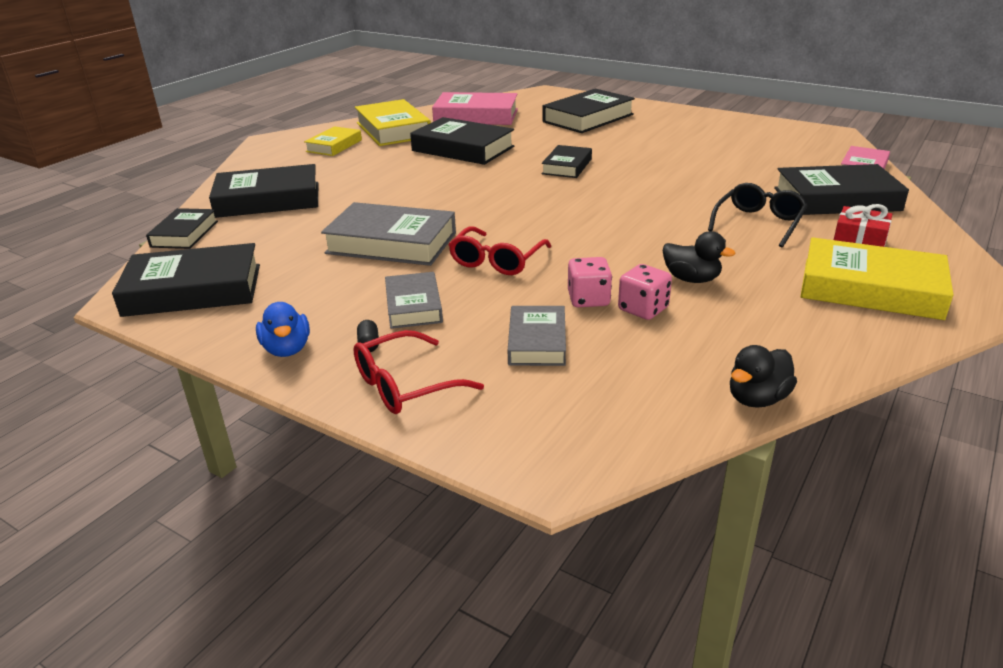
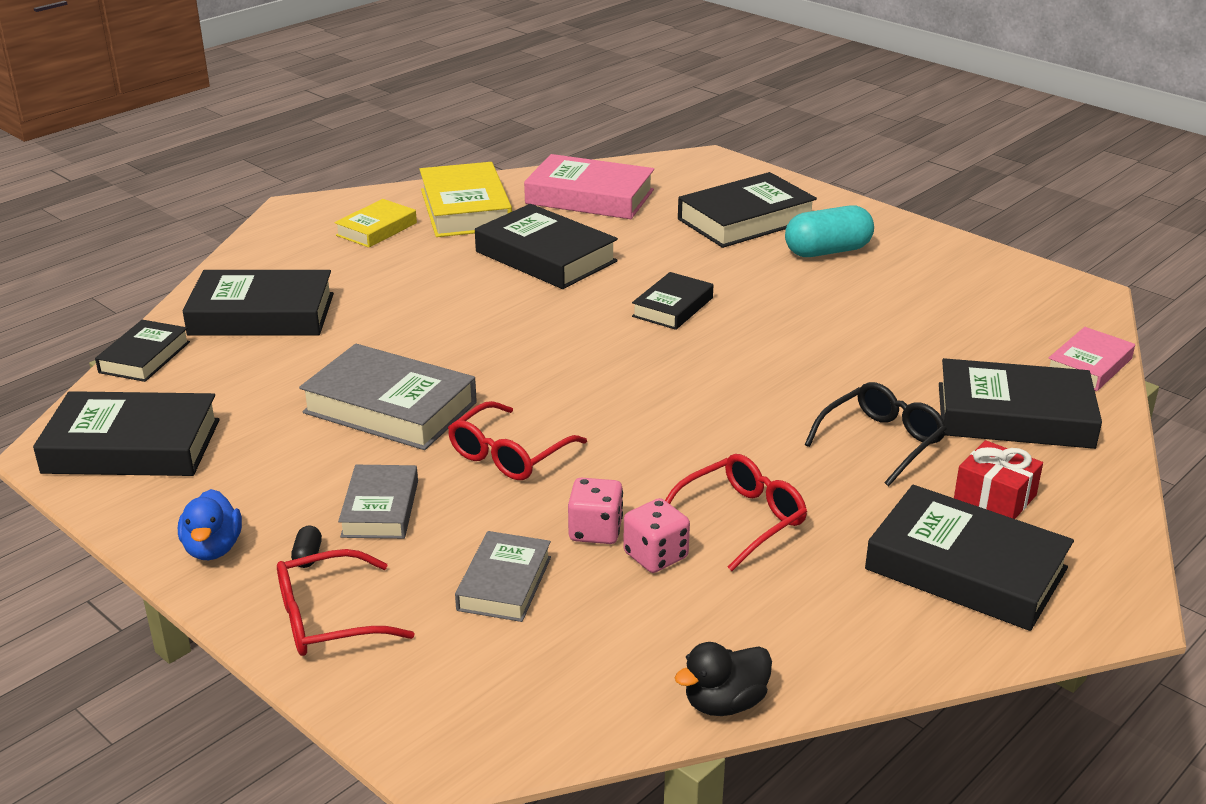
camera: 10 degrees right, 0 degrees up
(652, 128) = (827, 251): none -> turquoise capsule
(691, 279) = (741, 519): black duck -> red glasses
(871, 289) = (965, 569): yellow book -> black book

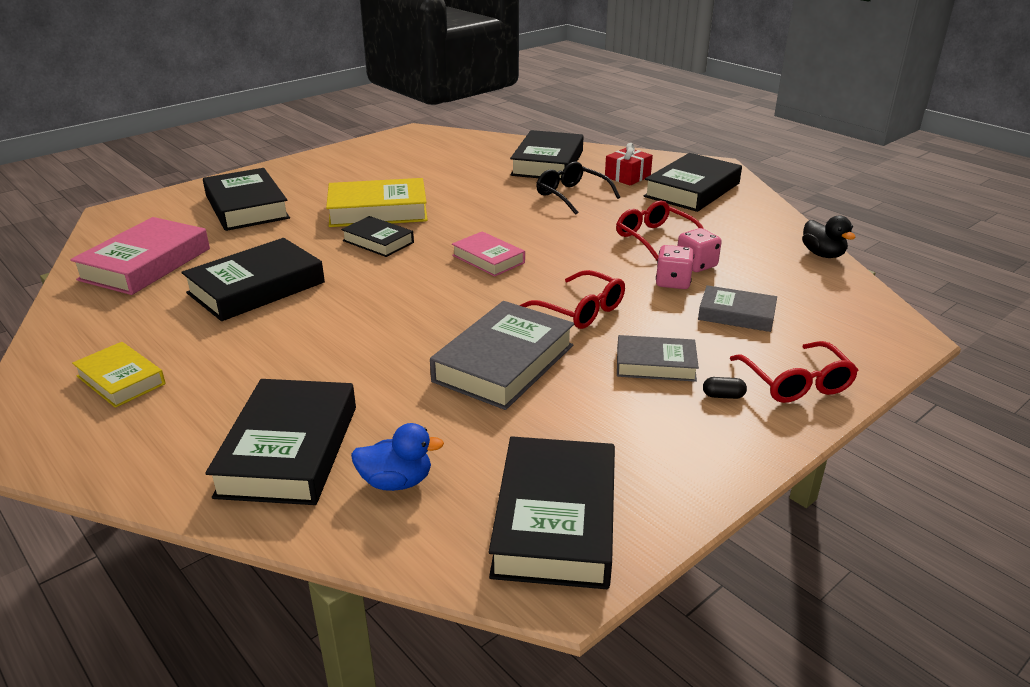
camera: 85 degrees left, 0 degrees up
(144, 357) = (357, 536): black book -> none
(213, 548) = (722, 446): blue duck -> blue duck (396, 482)
(466, 209) = (116, 326): yellow book -> yellow book (378, 211)
(827, 251) = (319, 186): turquoise capsule -> none
(1089, 365) = (498, 141): pink book -> pink book (488, 259)

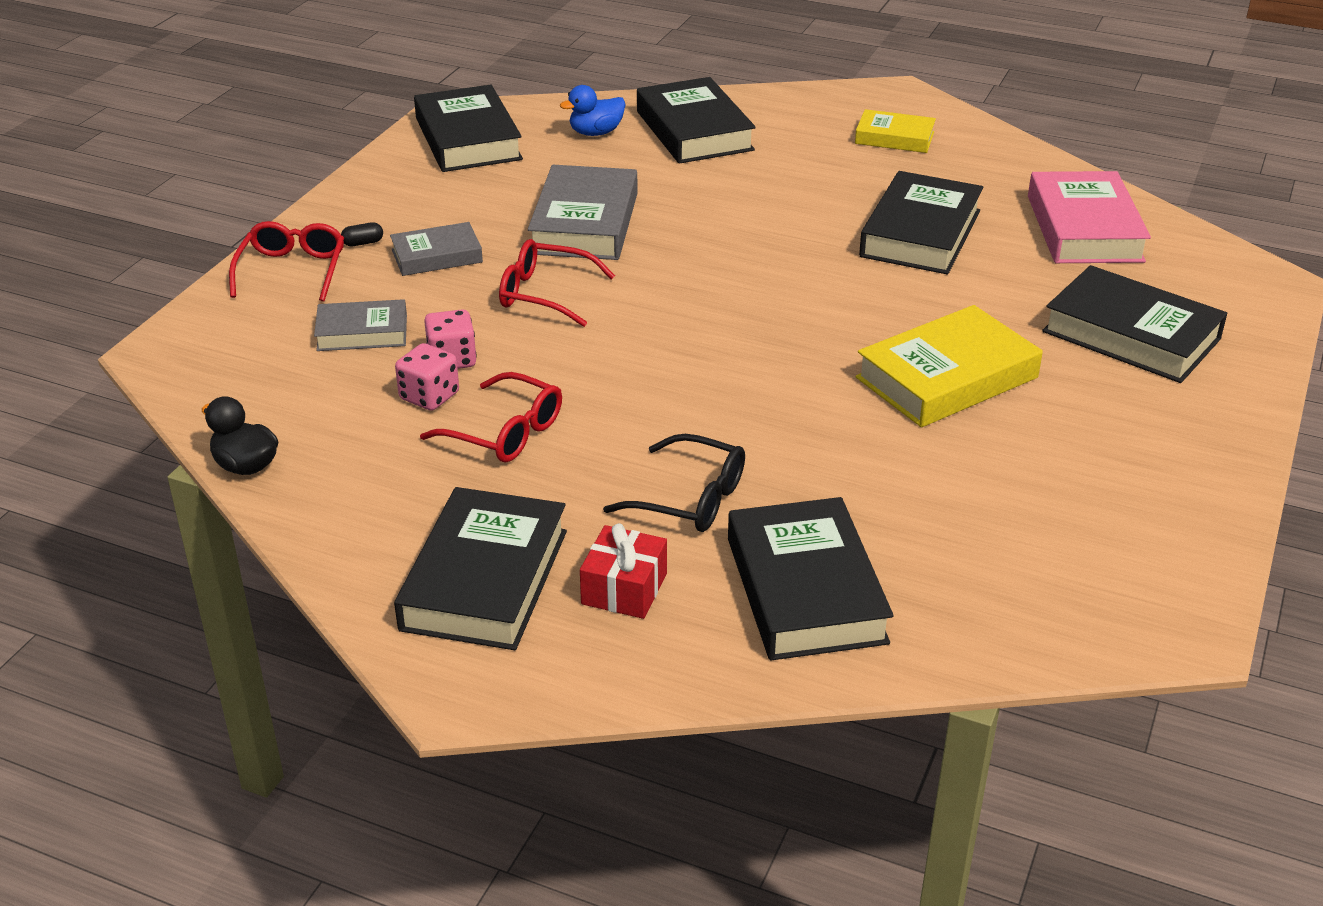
camera: 155 degrees right, 5 degrees up
(378, 241) = (875, 325): black book -> none
(488, 259) = (708, 335): pink book -> none
(796, 383) = (292, 270): red glasses -> red glasses turned 45 degrees clockwise

